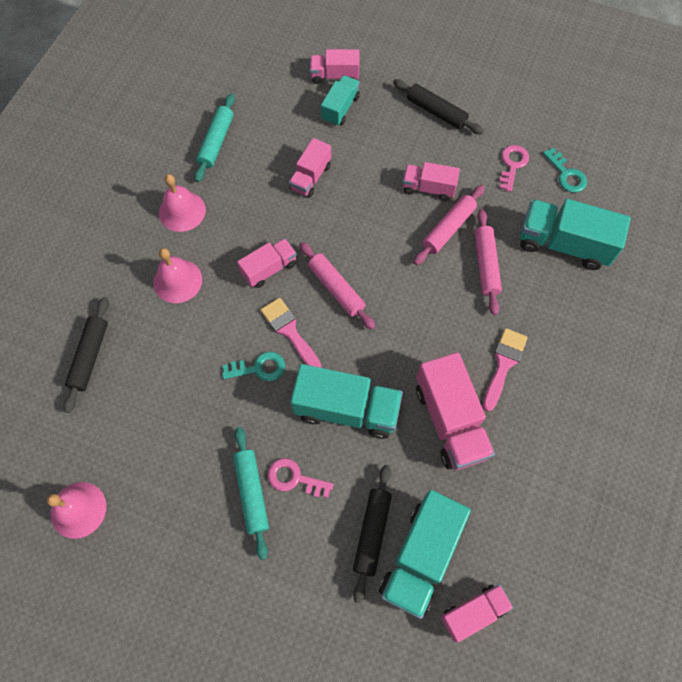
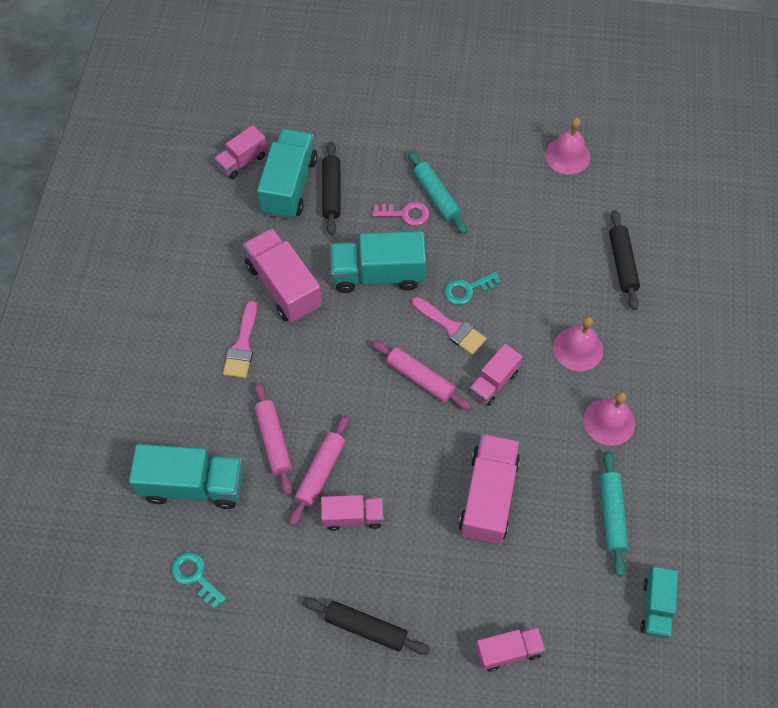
camera: 165 degrees right, 5 degrees down
(310, 177) = (488, 497): pink truck -> pink truck, size x1.70
(340, 108) = (484, 601): turquoise truck -> turquoise truck (655, 607)
(512, 165) = (261, 574): pink key -> none

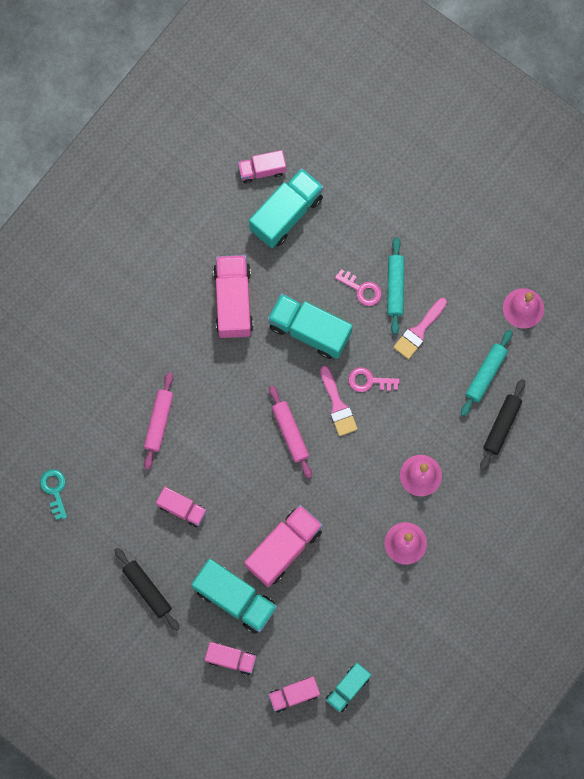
camera: 30 degrees right, 15 degrees up
(193, 485) = (86, 423): turquoise truck -> turquoise truck (235, 598)
(242, 345) = (176, 333): pink brush -> pink brush (419, 331)
(321, 472) = (178, 464): pink rolling pin -> none
(331, 192) = (315, 238): black rolling pin -> none
(467, 289) = (369, 381): turquoise key -> pink key
(493, 382) = (341, 466): pink truck -> pink truck (294, 695)
(612, 515) = (361, 610): turquoise rolling pin -> turquoise rolling pin (486, 374)

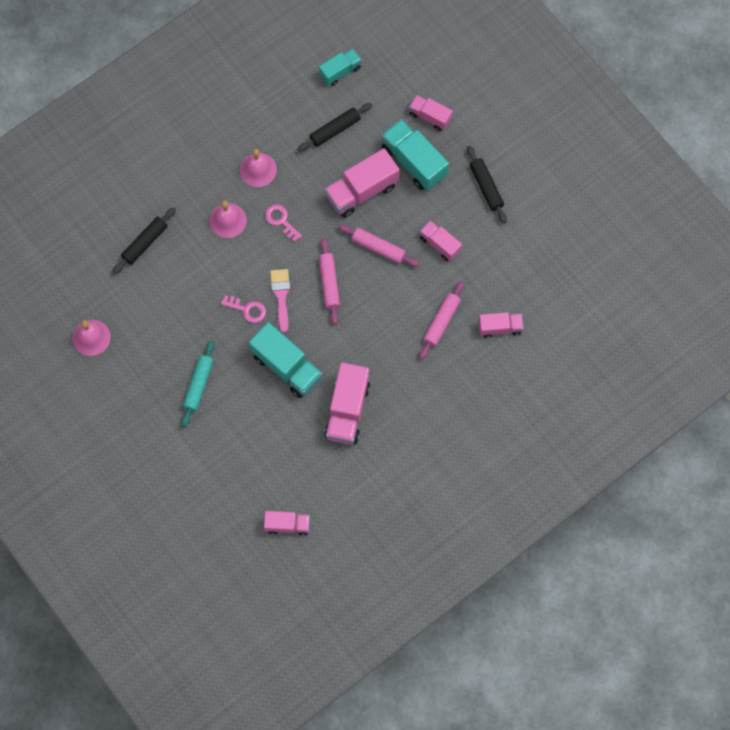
camera: 165 degrees left, 5 degrees down
(54, 490) = (546, 287): turquoise key -> none
(248, 487) = (378, 248): none -> pink rolling pin
(286, 214) = (276, 478): turquoise truck -> none
(294, 695) = (385, 77): pink truck -> pink truck (500, 327)
(334, 614) = (335, 130): none -> black rolling pin
(362, 289) = (229, 391): pink key -> pink key (281, 220)
(419, 331) = (190, 341): pink brush -> none
(486, 374) = (144, 289): turquoise rolling pin -> none

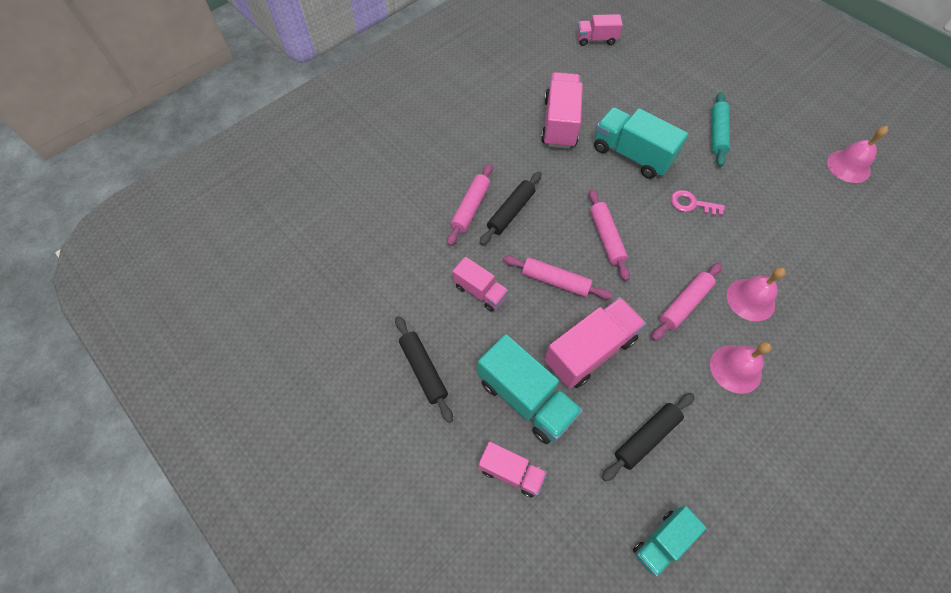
camera: 175 degrees right, 10 degrees down
(145, 243) = (839, 265): black rolling pin -> black rolling pin (511, 212)
(281, 220) = (684, 304): pink key -> pink rolling pin
(281, 296) = (658, 220): pink brush -> none
(500, 327) = (404, 207): pink truck -> none

